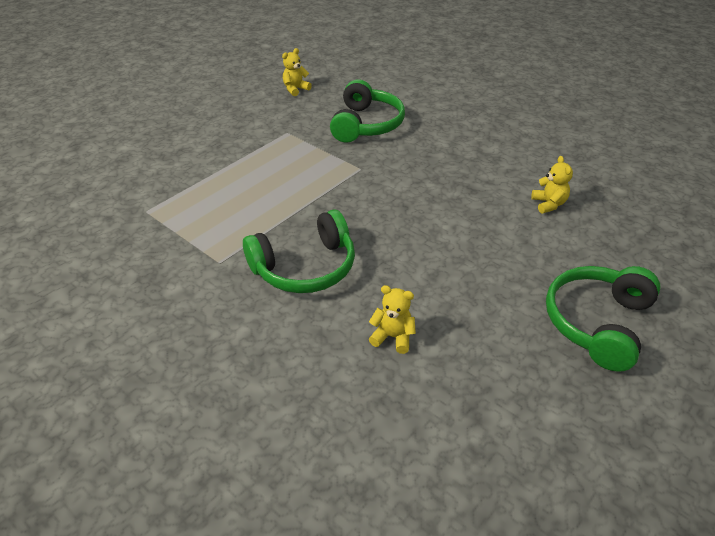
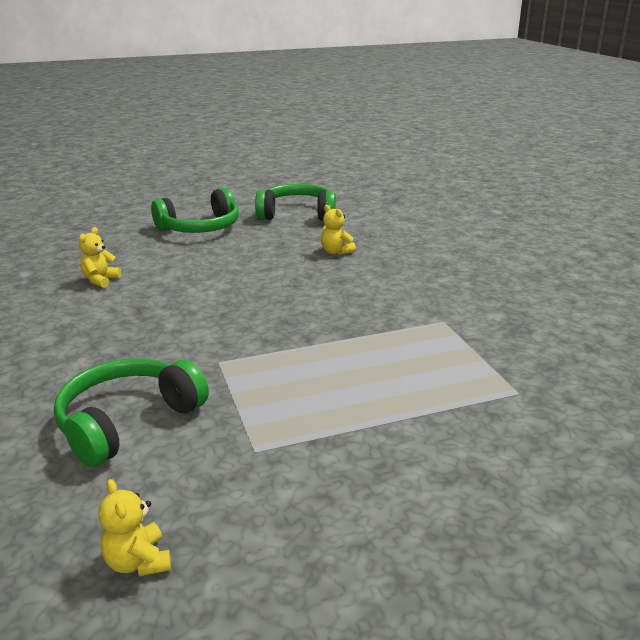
camera: 150 degrees left, 15 degrees down
(295, 89) = (138, 562): yellow teddy bear -> yellow teddy bear turned 75 degrees clockwise
(305, 267) = (365, 298): green headphones -> green headphones (297, 214)

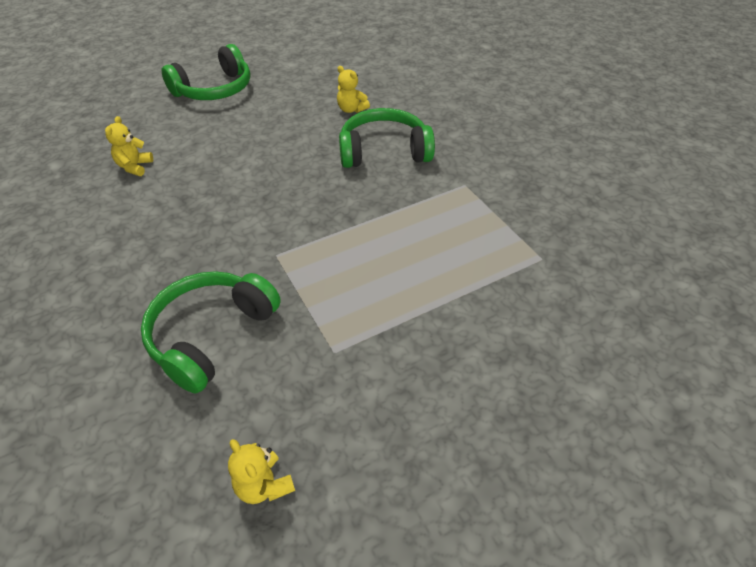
camera: 10 degrees left, 20 degrees up
(297, 214) = (304, 64): green headphones -> green headphones (384, 151)

